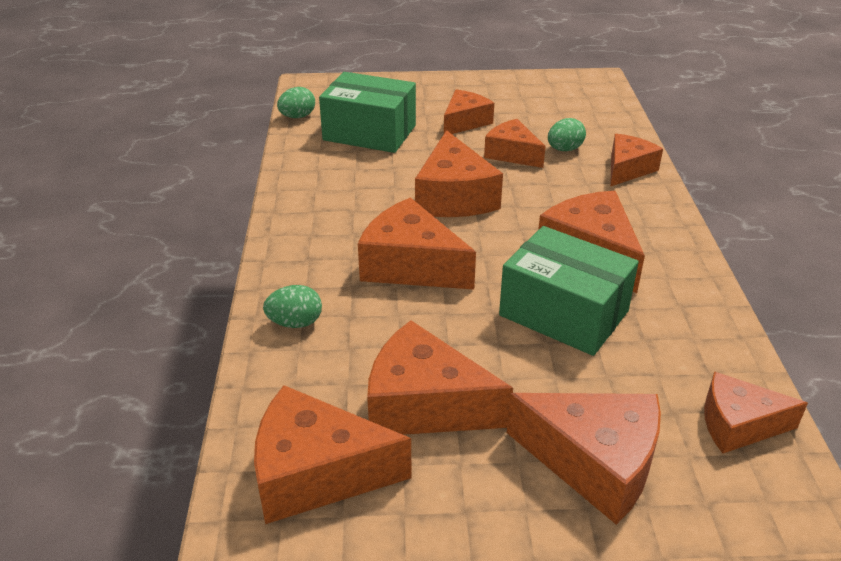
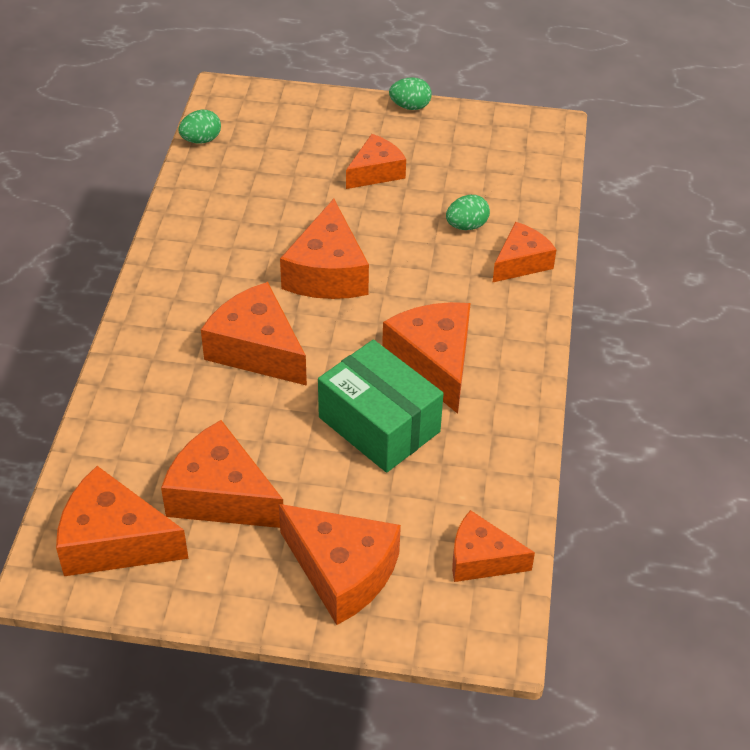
camera: 10 degrees right, 10 degrees up
(295, 323) = (133, 396): green egg -> green egg (410, 106)
(369, 133) = (270, 173): green box -> none
(512, 154) = (409, 224): orange cheese -> none

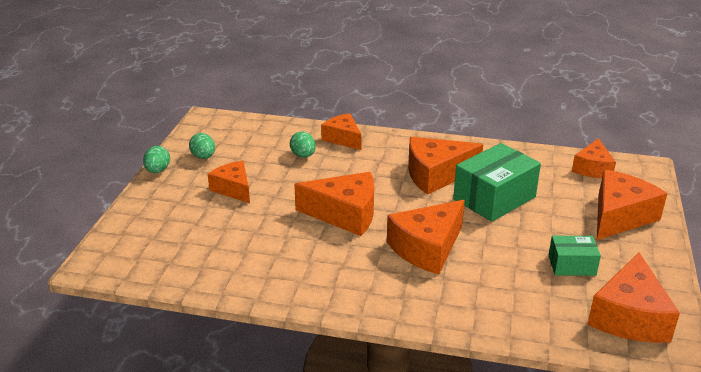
camera: 85 degrees left, 15 degrees down
(201, 140) = (159, 278): green egg -> green egg (203, 157)
(221, 495) = (572, 265): orange cheese -> green box

